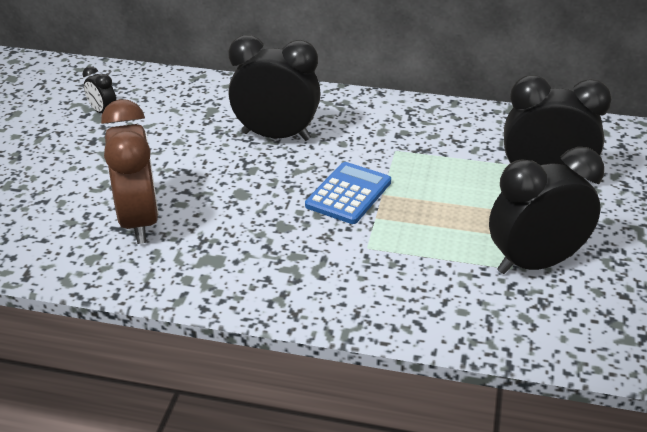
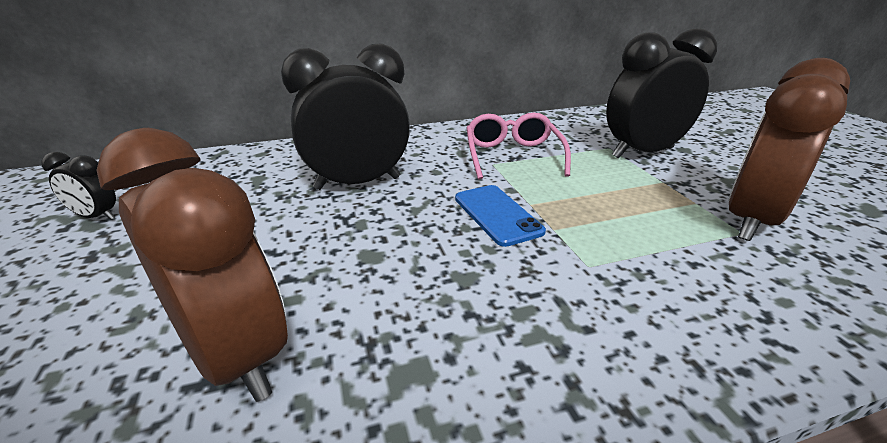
camera: 30 degrees left, 5 degrees down
(348, 194) = (497, 215): blue calculator -> blue phone
(420, 148) = (513, 156): none -> pink glasses
(535, 263) = (751, 220): black clock -> brown clock

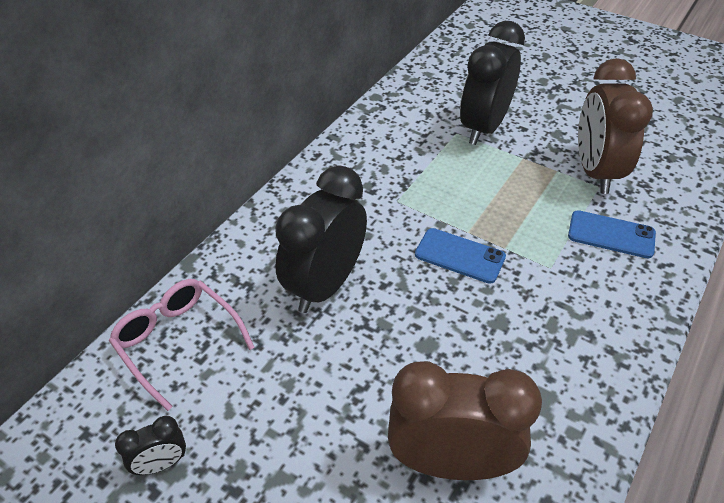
camera: 40 degrees left, 15 degrees up
(513, 156) = (402, 183): pink glasses -> pink glasses (178, 342)
(713, 276) = (611, 234): none -> blue phone

